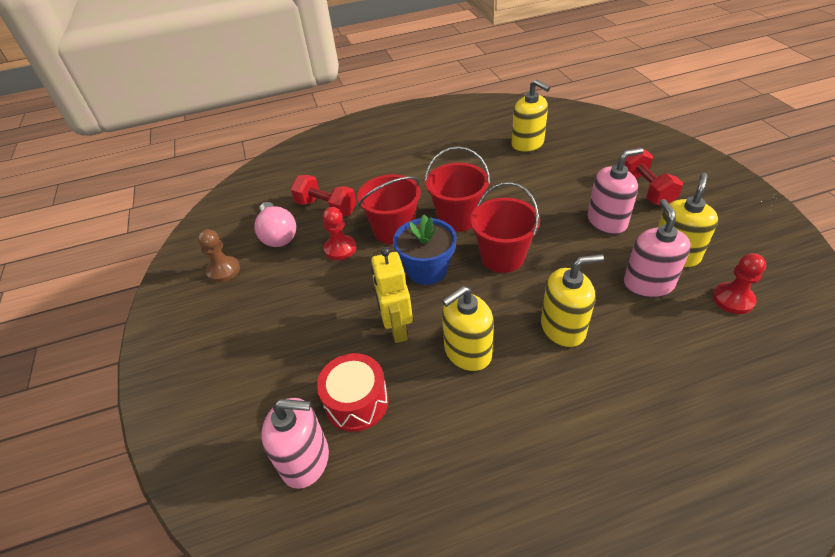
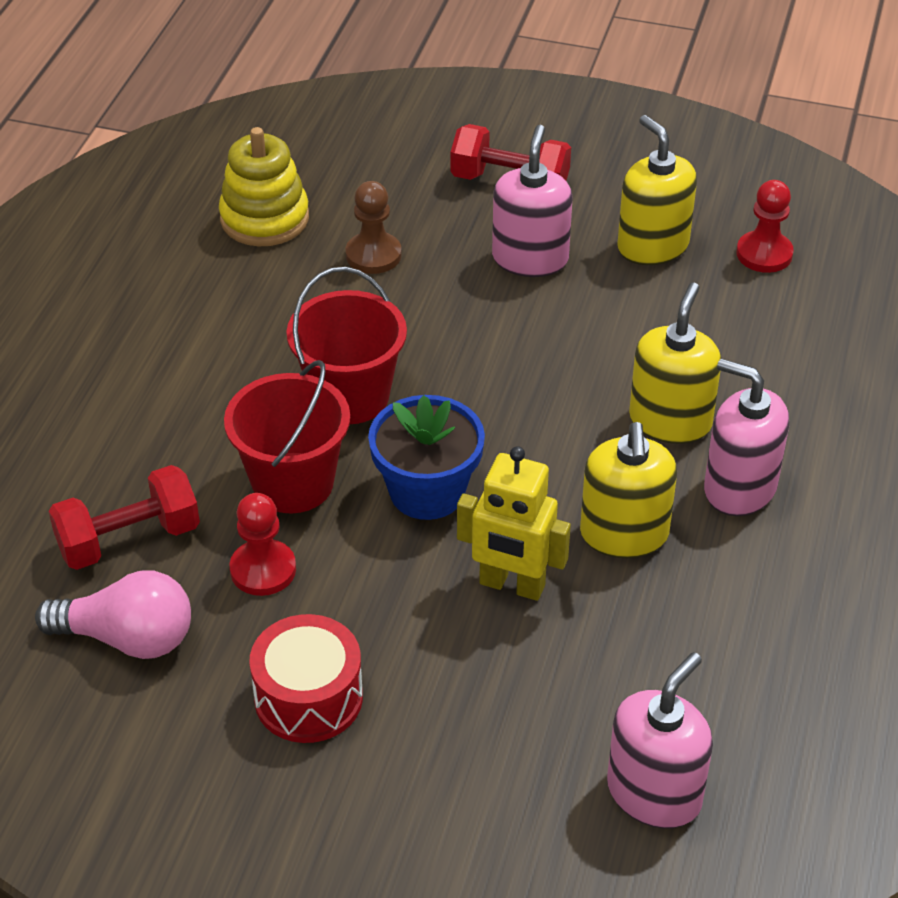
camera: 60 degrees left, 0 degrees up
(223, 270) = (142, 754): brown pawn -> brown pawn (373, 255)
(356, 402) = (604, 694): red drum -> red drum (308, 697)
(502, 257) = (487, 399): red bucket -> none
(527, 144) = (264, 218): yellow soap dispenser -> yellow stacking toy
(648, 284) = (674, 301): pink soap dispenser -> pink soap dispenser (739, 488)

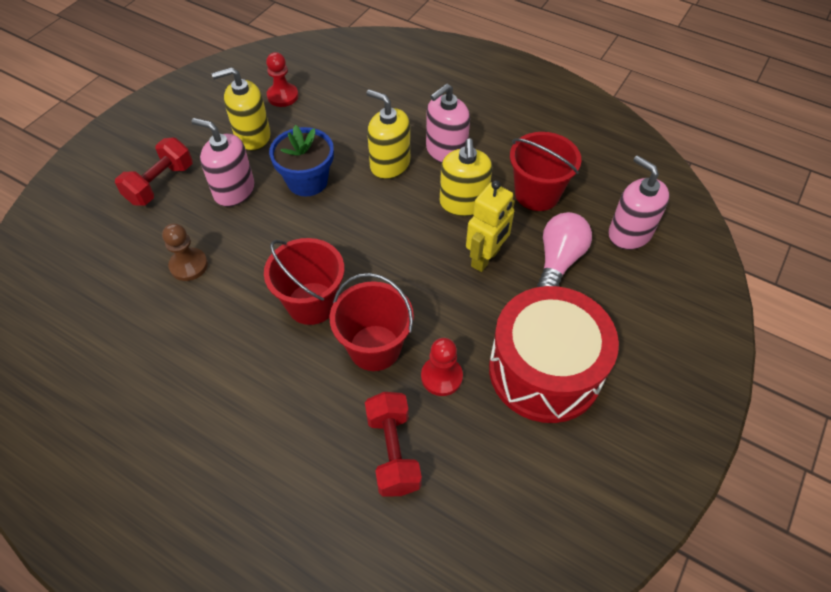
camera: 75 degrees left, 10 degrees up
(128, 638) = (478, 464): pink light bulb -> pink light bulb (559, 260)
(264, 218) = (117, 319): yellow stacking toy -> none
(308, 697) = (545, 370): red drum -> red drum, size x1.75
(427, 491) = (405, 281): blue flower pot -> blue flower pot (307, 181)
(624, 534) = (463, 203): yellow soap dispenser -> yellow soap dispenser turned 75 degrees clockwise
(694, 636) = (537, 194): none -> red bucket

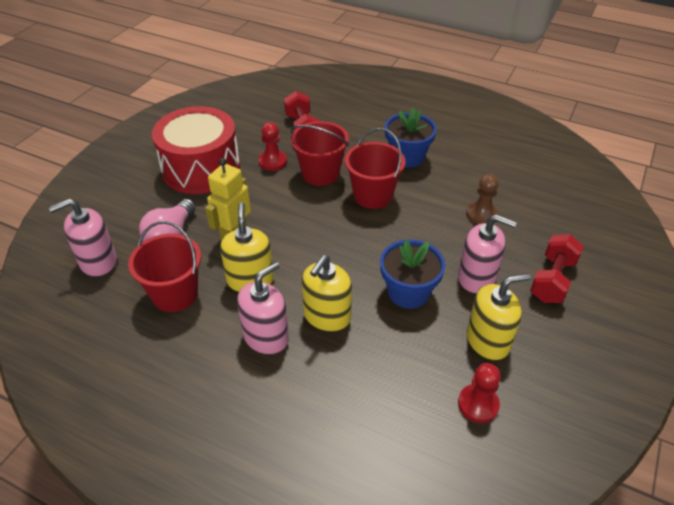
camera: 175 degrees right, 10 degrees down
(243, 371) = (407, 157): none -> blue flower pot
(390, 164) = (327, 316): yellow soap dispenser -> yellow soap dispenser turned 90 degrees clockwise
(629, 233) = (98, 262): pink soap dispenser -> pink soap dispenser turned 105 degrees clockwise

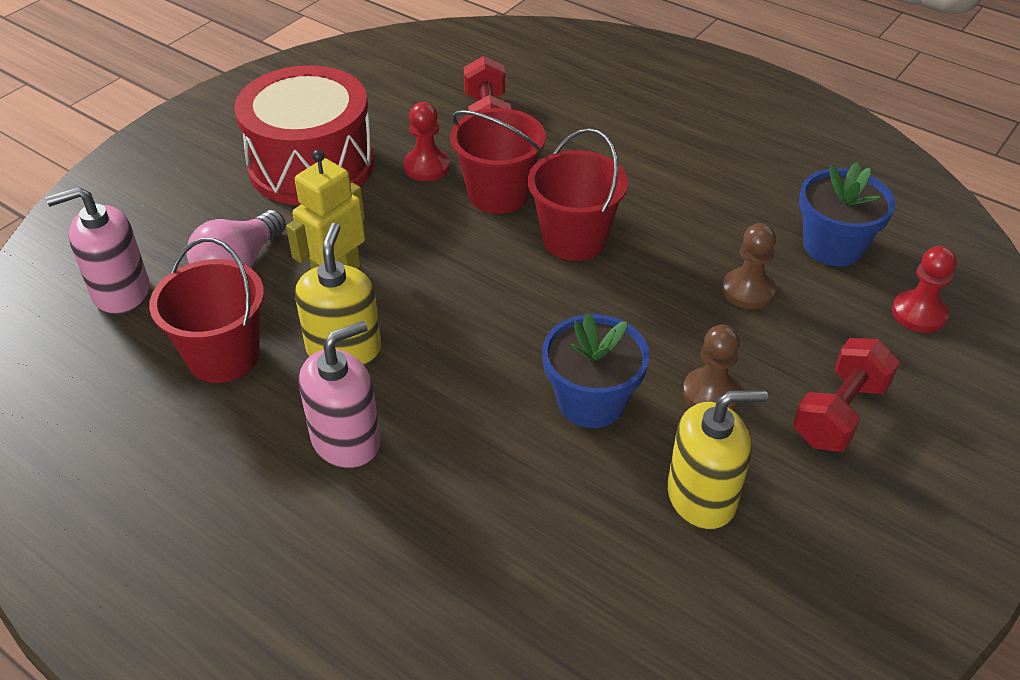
camera: 10 degrees right, 0 degrees up
(327, 316) = (449, 422): yellow soap dispenser -> none
(407, 157) = (648, 183): blue flower pot -> blue flower pot (833, 246)
(476, 278) = (711, 393): pink soap dispenser -> brown pawn
(478, 404) = (657, 595): red pawn -> red pawn (919, 313)

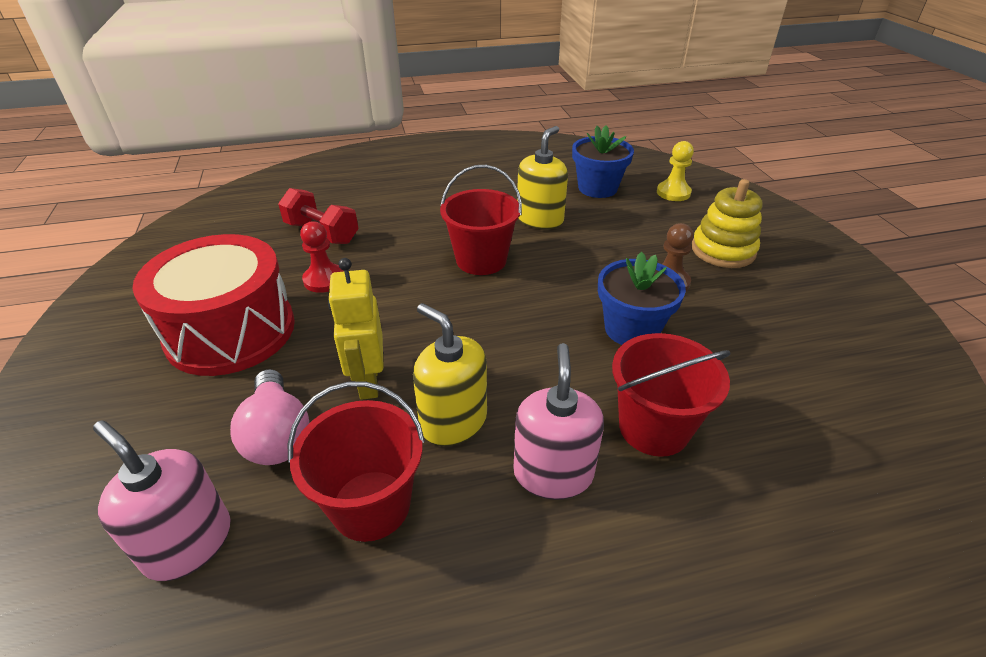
camera: 50 degrees left, 5 degrees down
(121, 292) = (188, 543): pink soap dispenser -> pink soap dispenser turned 105 degrees clockwise
(498, 194) = (398, 266): red bucket -> red bucket (654, 428)
(702, 497) = (750, 329): yellow soap dispenser -> yellow soap dispenser (540, 219)
(748, 290) = (600, 228): brown pawn -> none
(839, 413) = (723, 250): red dumbbell -> yellow stacking toy
(919, 313) = (673, 193): red pawn -> yellow pawn

